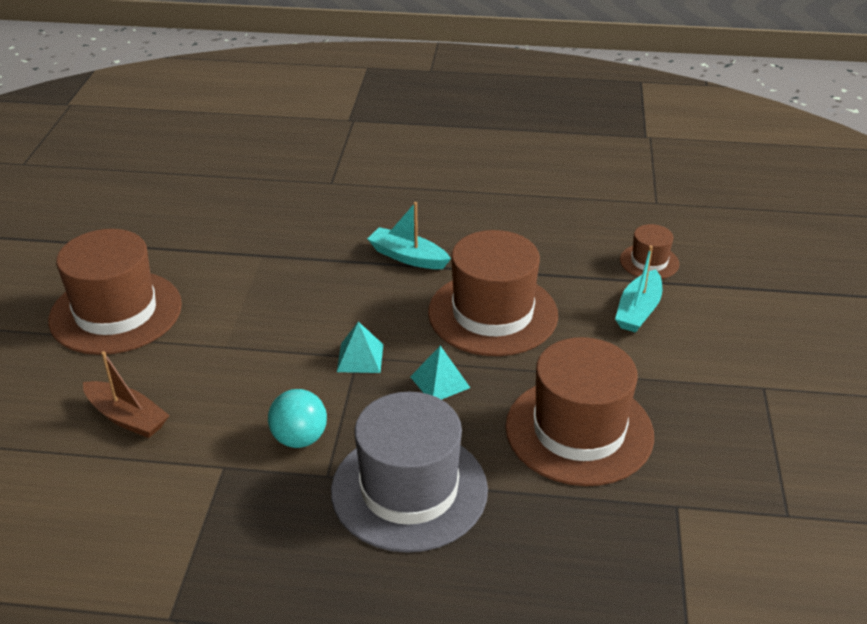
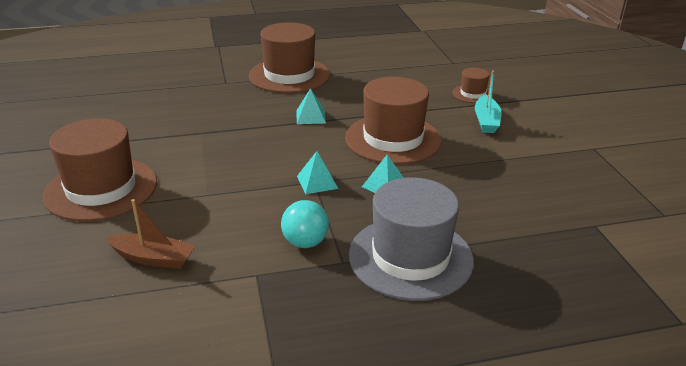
camera: 20 degrees left, 5 degrees down
(408, 257) = (311, 116): turquoise boat -> turquoise pyramid
(579, 431) = (500, 195): brown hat -> brown hat (289, 75)

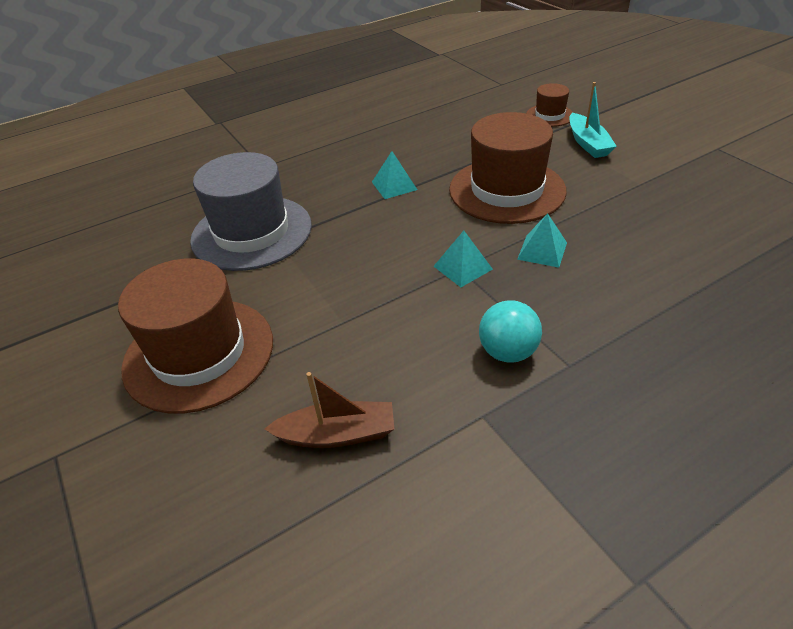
camera: 15 degrees left, 10 degrees up
(289, 75) = (332, 140): brown hat -> none
(410, 257) = (639, 334): grey hat -> grey hat (251, 232)

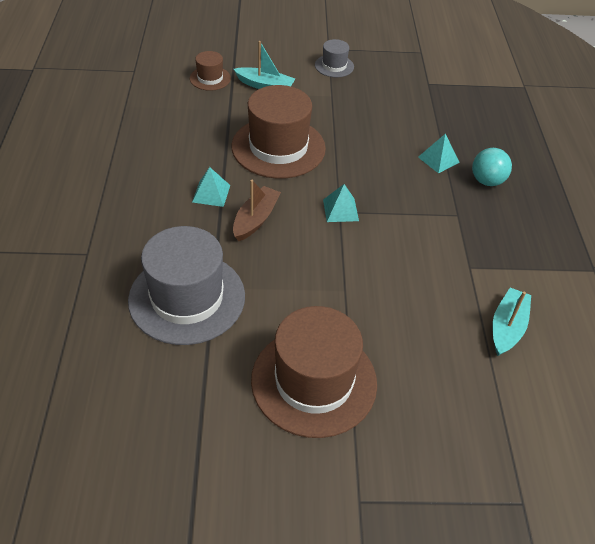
camera: 65 degrees left, 5 degrees up
(337, 434) = (442, 335): brown boat -> brown boat (255, 219)
(404, 501) = (507, 327): none -> turquoise boat
(508, 352) = (430, 232): turquoise ball -> turquoise ball (487, 181)
(542, 250) = (356, 169): turquoise pyramid -> turquoise pyramid (438, 159)
(694, 164) = (334, 66): none -> grey hat

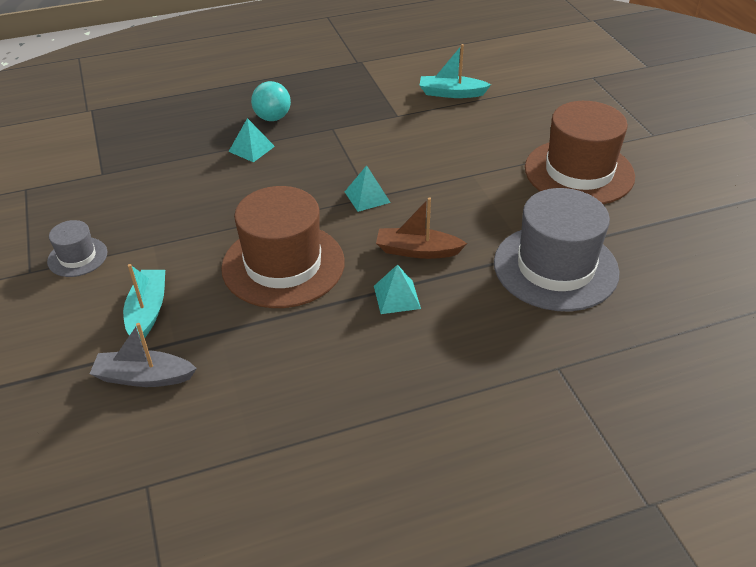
camera: 105 degrees left, 5 degrees down
(210, 78) = (144, 377): brown hat -> grey boat

